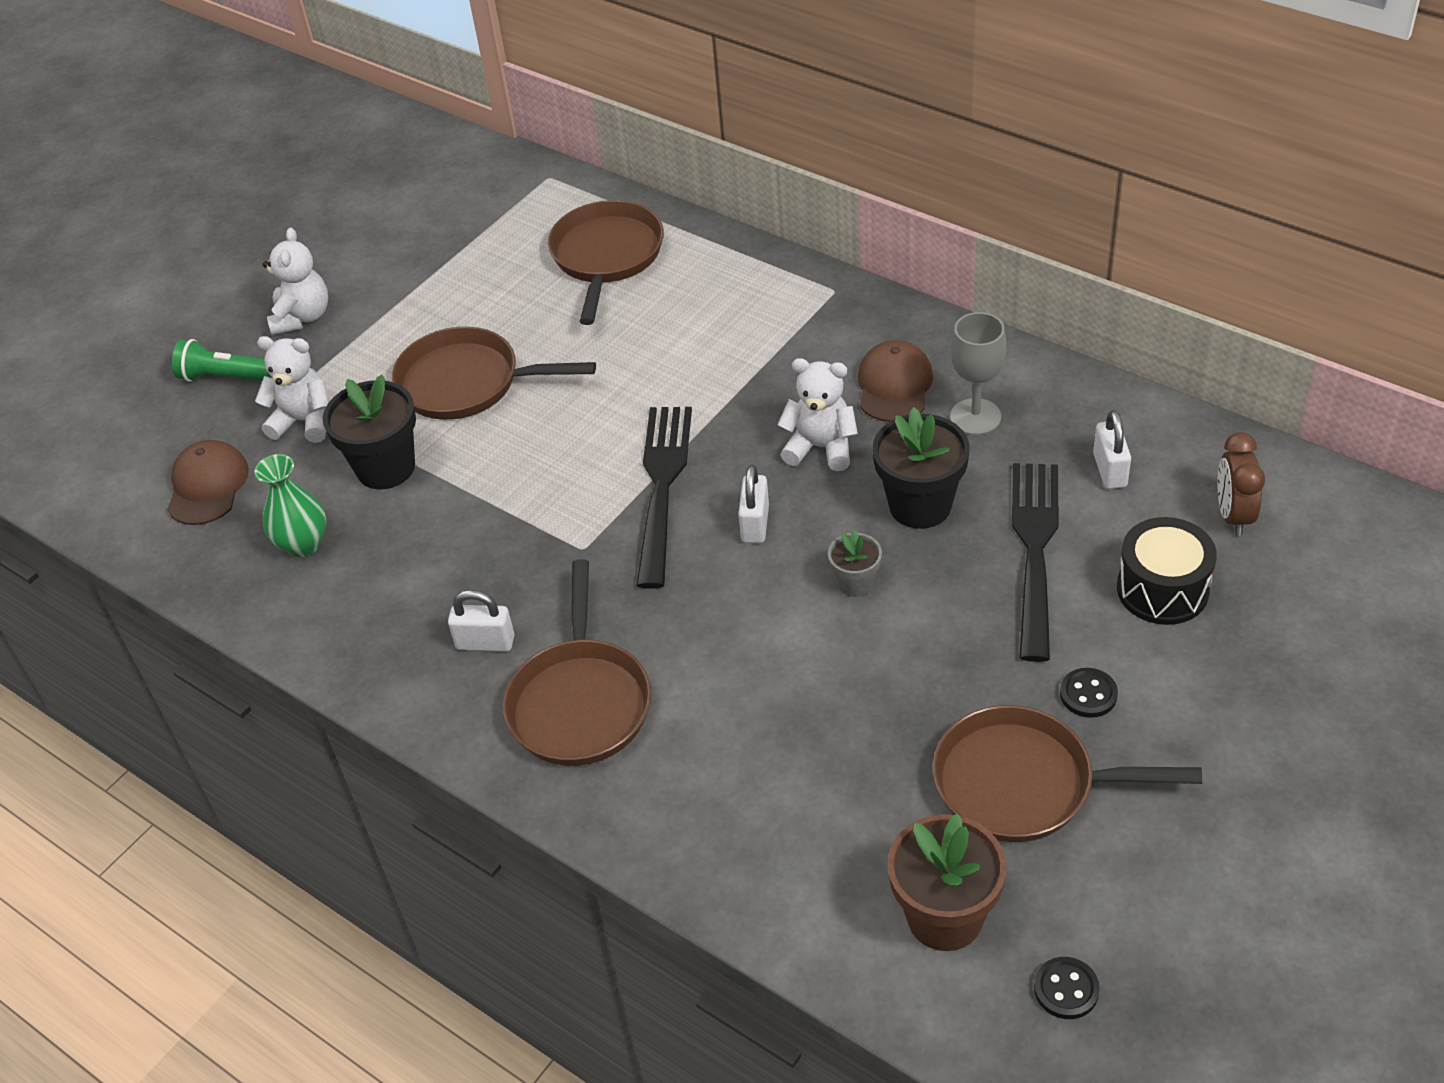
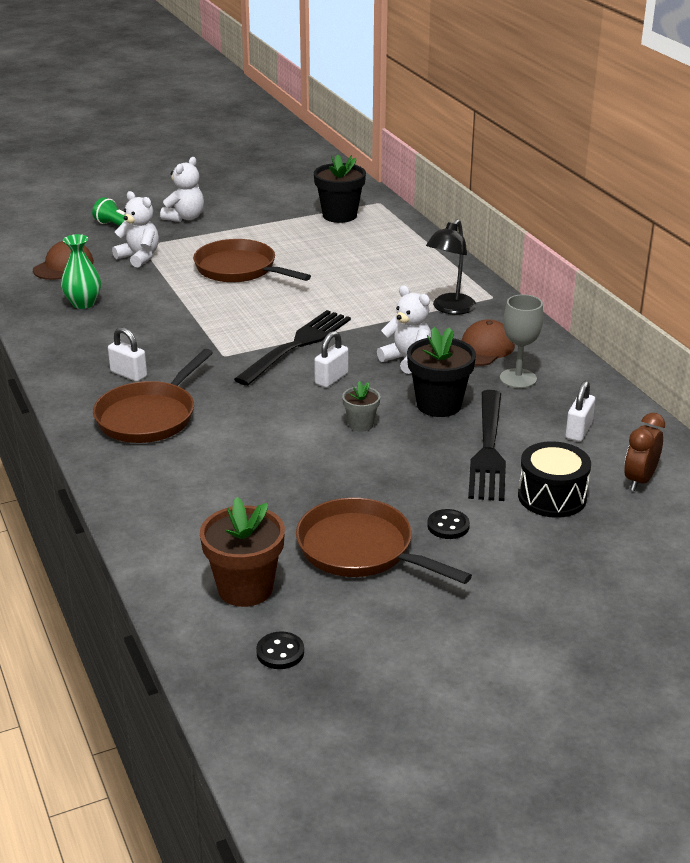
camera: 25 degrees right, 15 degrees down
(386, 468) = (159, 288): black flower pot -> black flower pot (339, 215)
(606, 257) = (374, 243): brown pan -> none
(799, 334) = (449, 309): none -> black lamp
(1035, 550) = (488, 449): black fork -> black fork turned 150 degrees clockwise

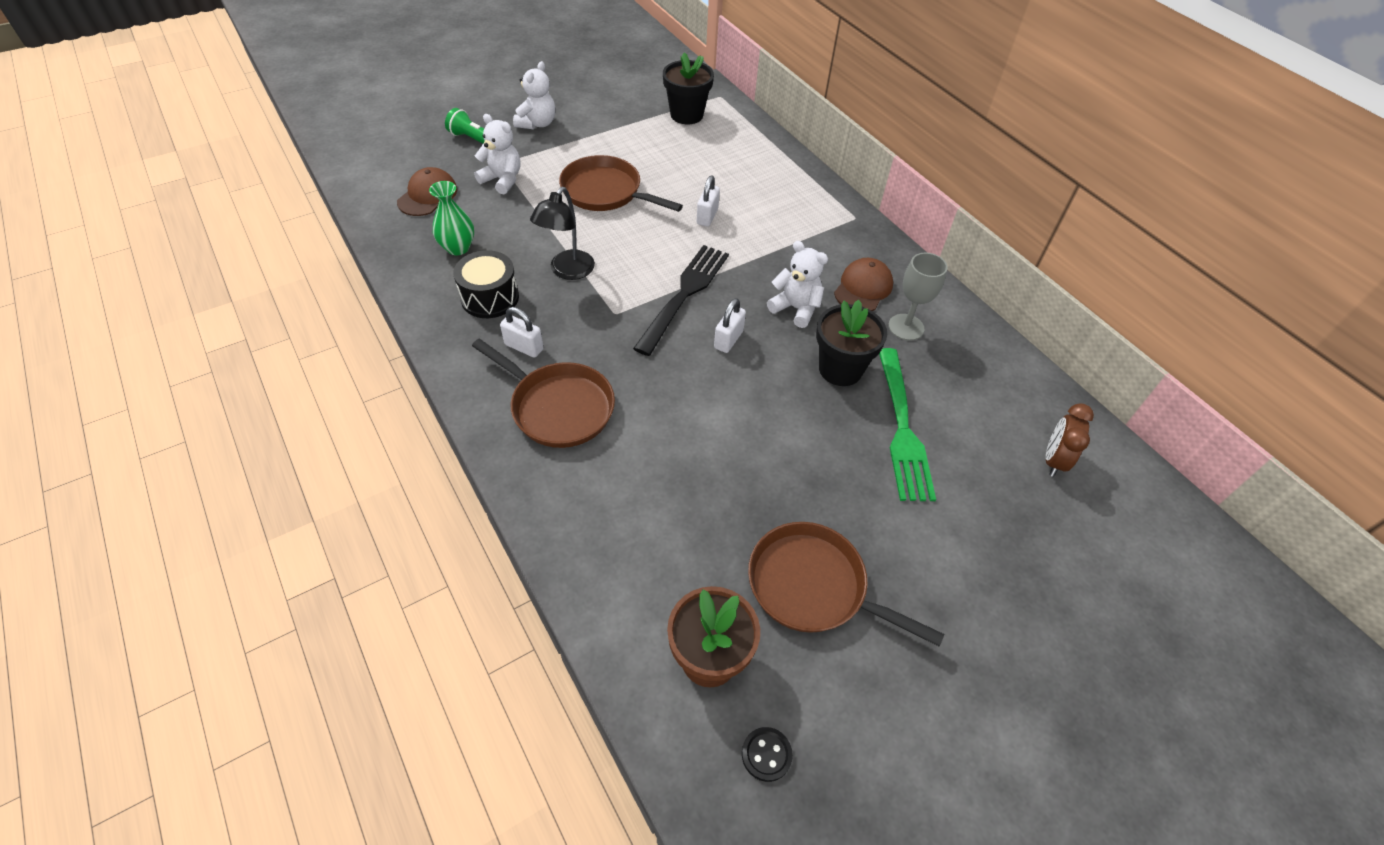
camera: 10 degrees left, 20 degrees up
(150, 416) = (558, 407): brown pan -> brown pan turned 75 degrees counterclockwise
(361, 424) = (771, 402): grey flower pot -> none
(448, 526) = (890, 542): black button -> none
(449, 309) = (819, 235): black lamp -> black lamp (567, 271)
(488, 449) = (902, 428): black fork -> green fork
(552, 497) = (978, 491): black drum -> black drum (490, 298)
(578, 431) = (980, 396): white padlock -> white padlock (707, 216)

